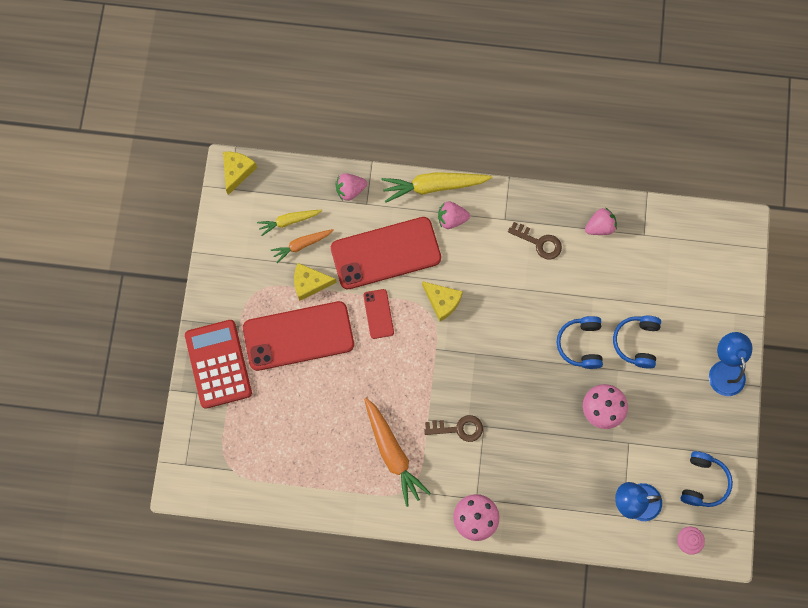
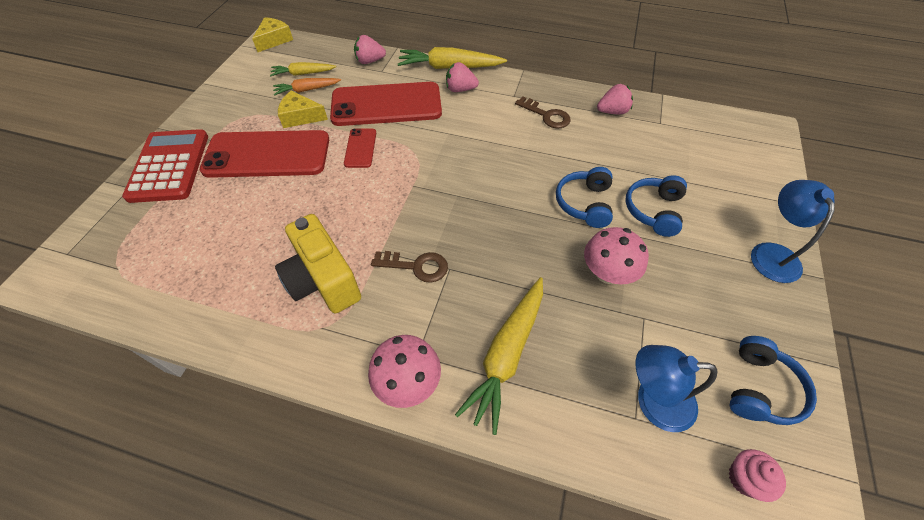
camera: 10 degrees right, 20 degrees down
(392, 453) = (323, 280): orange carrot -> yellow camera
(442, 301) = (432, 147): yellow cheese -> none
(536, 487) = (507, 354): none -> yellow carrot

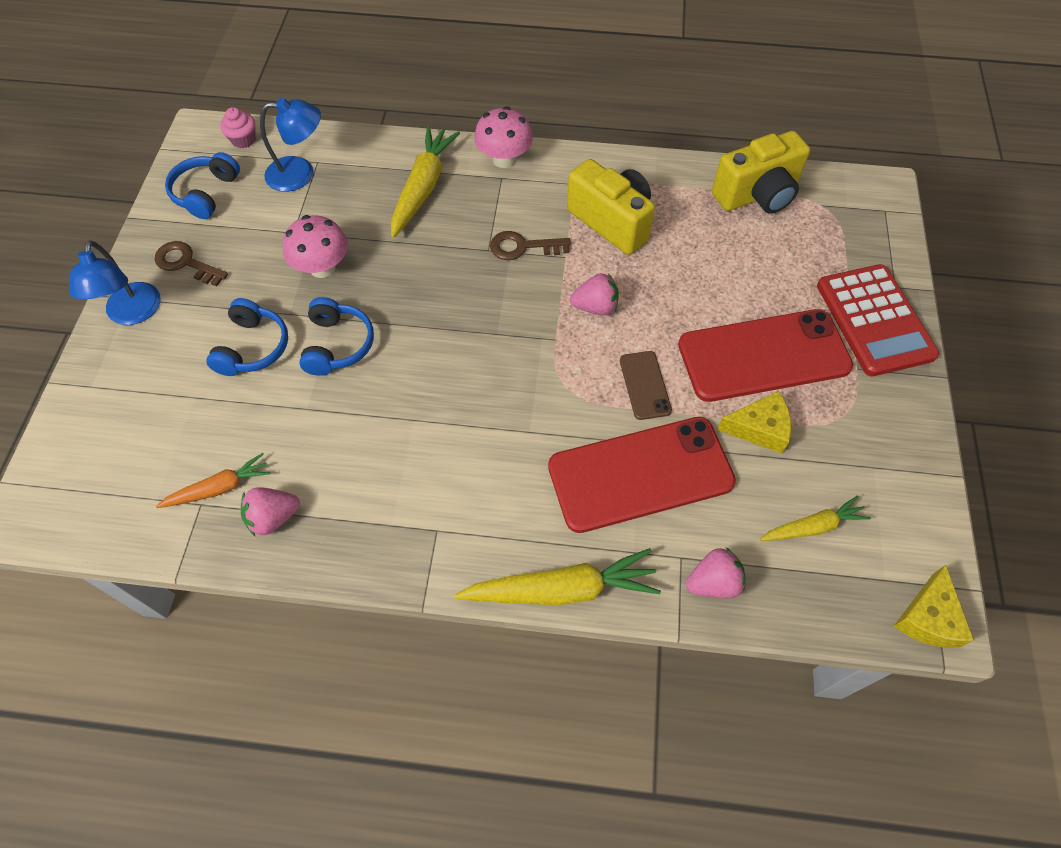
camera: 170 degrees right, 5 degrees up
(167, 288) = (757, 195): none -> yellow camera
(307, 90) = (783, 487): orange carrot -> orange carrot (219, 488)
(360, 148) = (645, 385): red phone -> brown phone
(460, 89) = (529, 531): pink strawberry -> pink strawberry (595, 307)
(546, 115) = (381, 491): brown key -> brown key (186, 263)

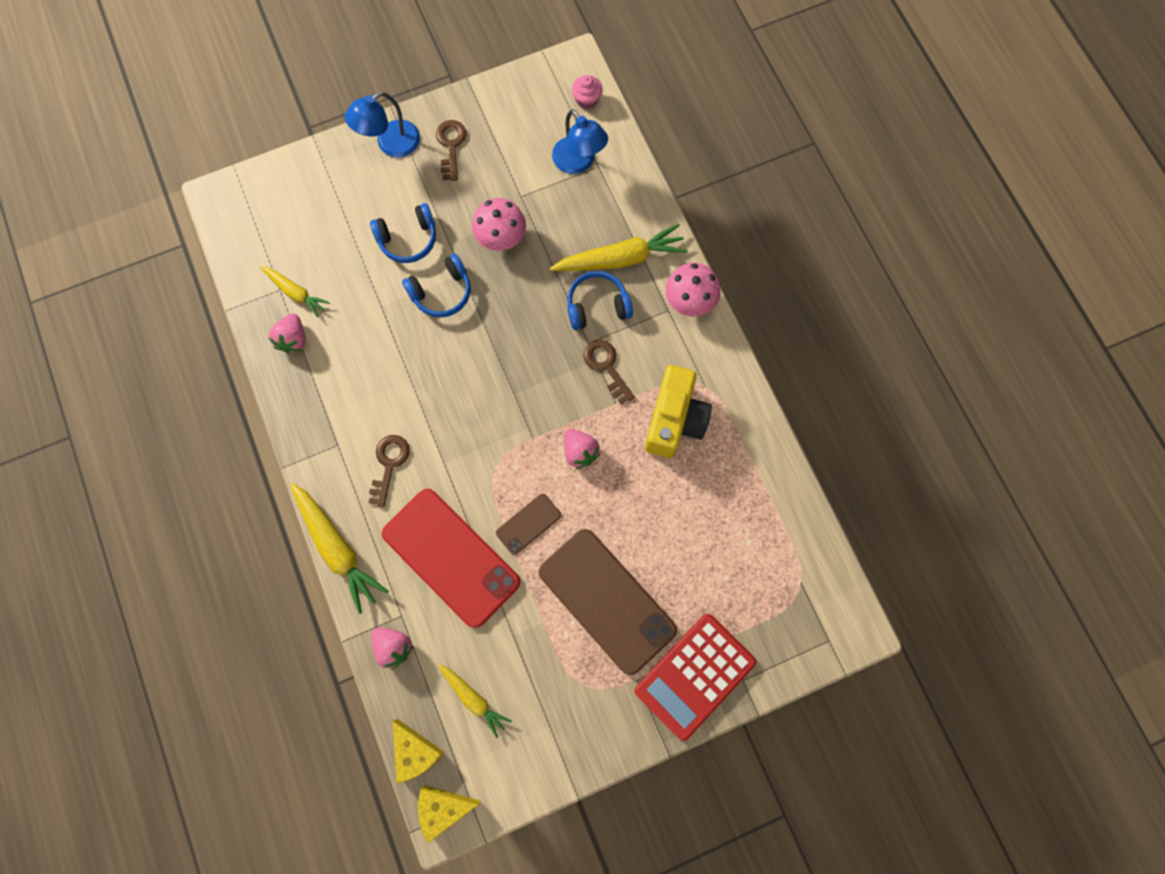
camera: 60 degrees right, 15 degrees up
(206, 193) = (520, 112): blue headphones -> blue headphones (597, 306)
(219, 488) = (296, 293): orange carrot -> yellow carrot
(273, 517) = (293, 339): pink strawberry -> pink strawberry turned 120 degrees counterclockwise
(495, 486) = (389, 464): none -> brown key
(757, 195) = (778, 523): yellow camera -> none
(759, 428) = (537, 625): yellow cheese -> yellow cheese (415, 751)
(763, 356) = (606, 600): red phone -> brown phone

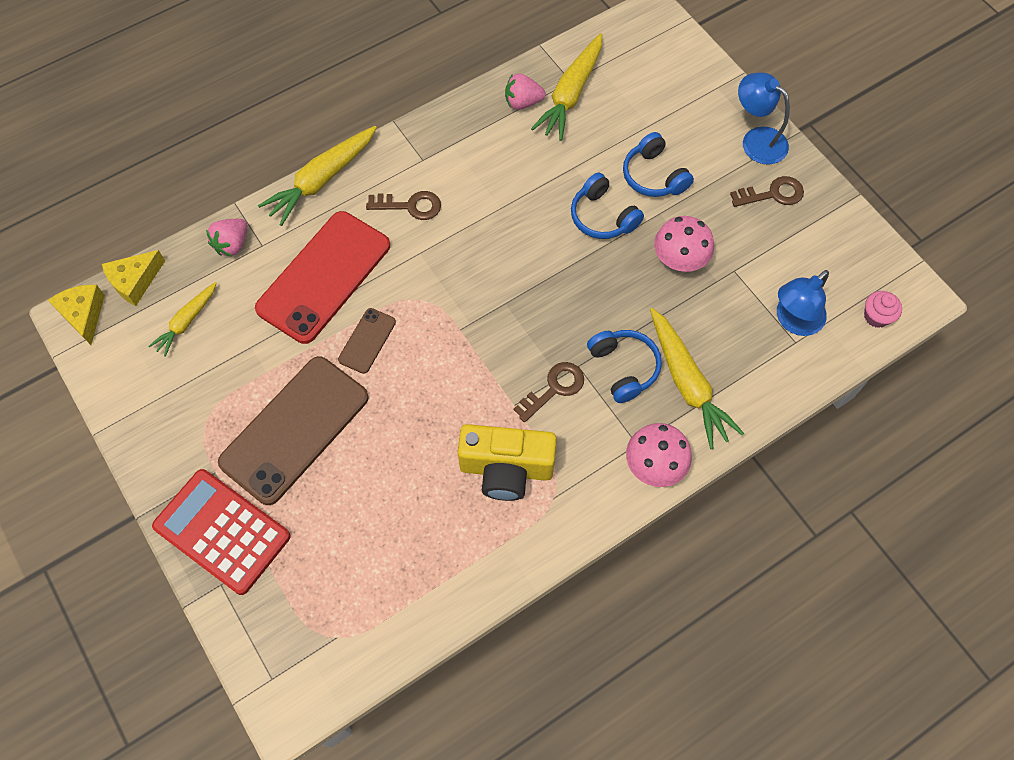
camera: 80 degrees right, 10 degrees down
(296, 293) = (571, 94): yellow carrot -> yellow carrot, size x1.69
(528, 524) = (367, 341): brown phone -> brown phone turned 75 degrees clockwise
(580, 451) = (453, 377): pink strawberry -> none

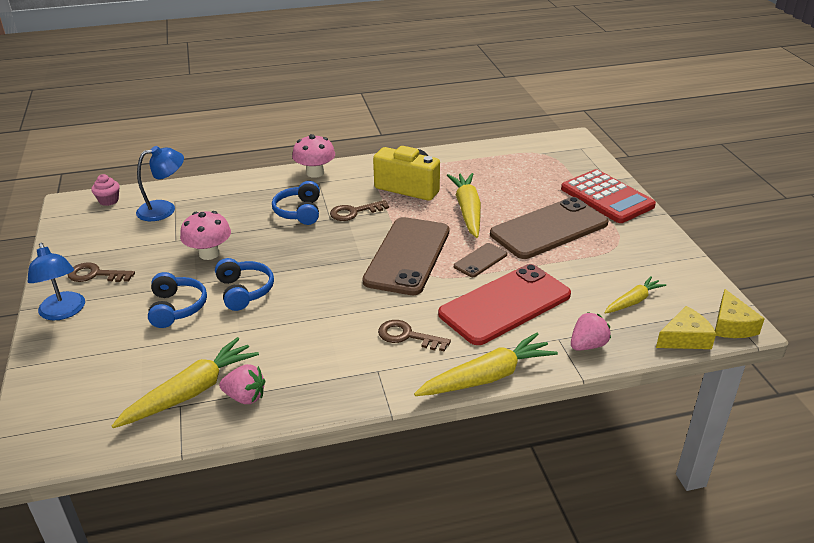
camera: 160 degrees left, 30 degrees down
(454, 323) = (407, 256): none -> brown phone
(687, 383) = (264, 198): yellow carrot -> yellow carrot (467, 211)

